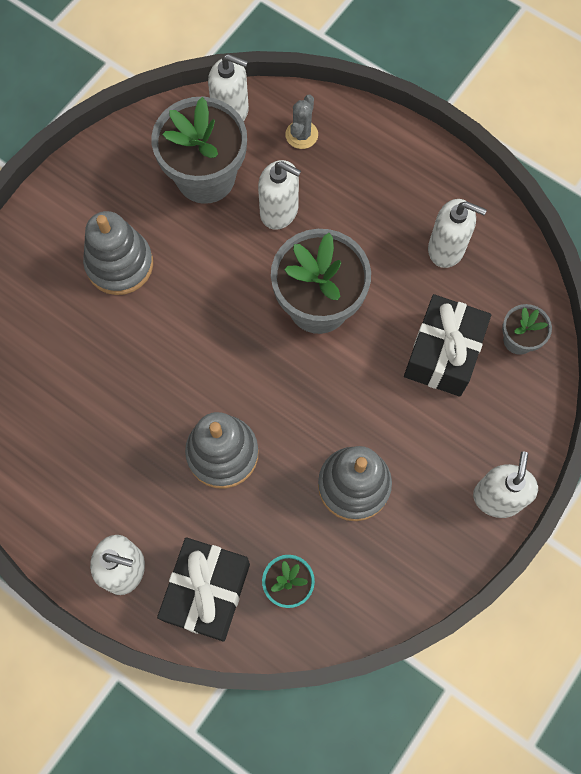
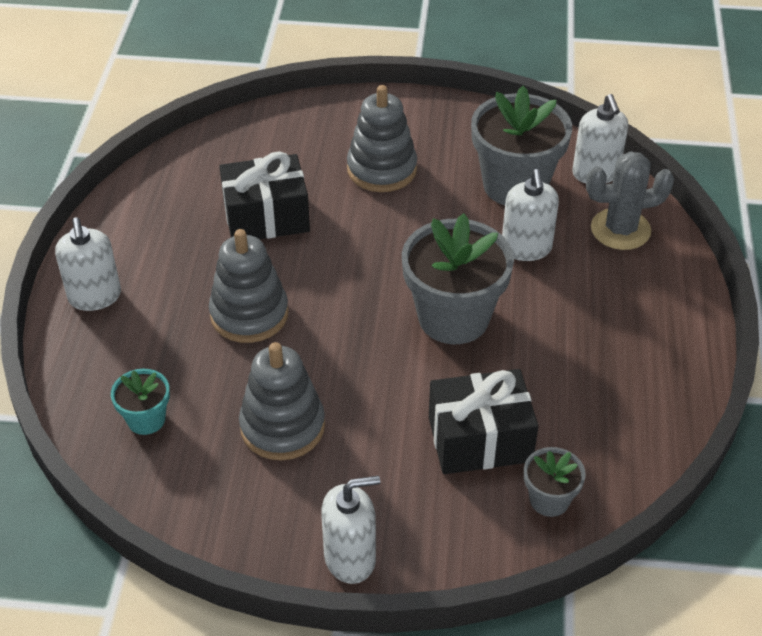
camera: 60 degrees right, 25 degrees down
(207, 592) = (105, 362): black gift -> black gift (266, 217)
(301, 135) = (620, 229): grey cactus -> grey cactus, size x1.60
(446, 248) = (601, 391): white soap dispenser -> none

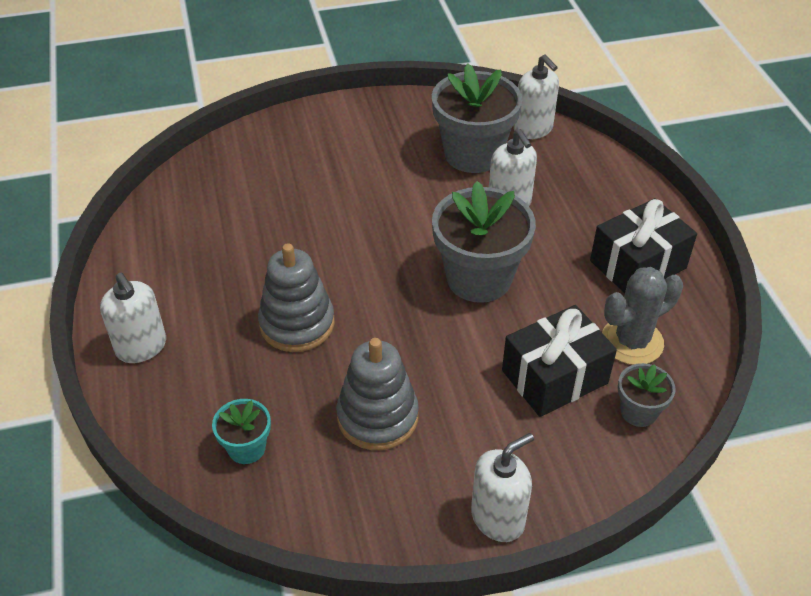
camera: 20 degrees left, 0 degrees up
(266, 217) = (270, 233): black gift -> black gift (638, 264)
(382, 169) = (353, 167): grey stacking toy -> none
(620, 229) = (577, 170): grey cactus -> grey cactus (632, 341)

